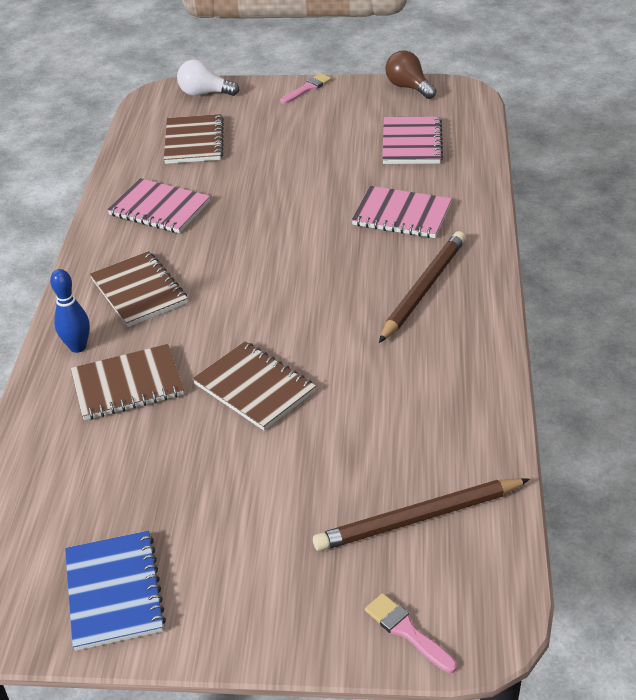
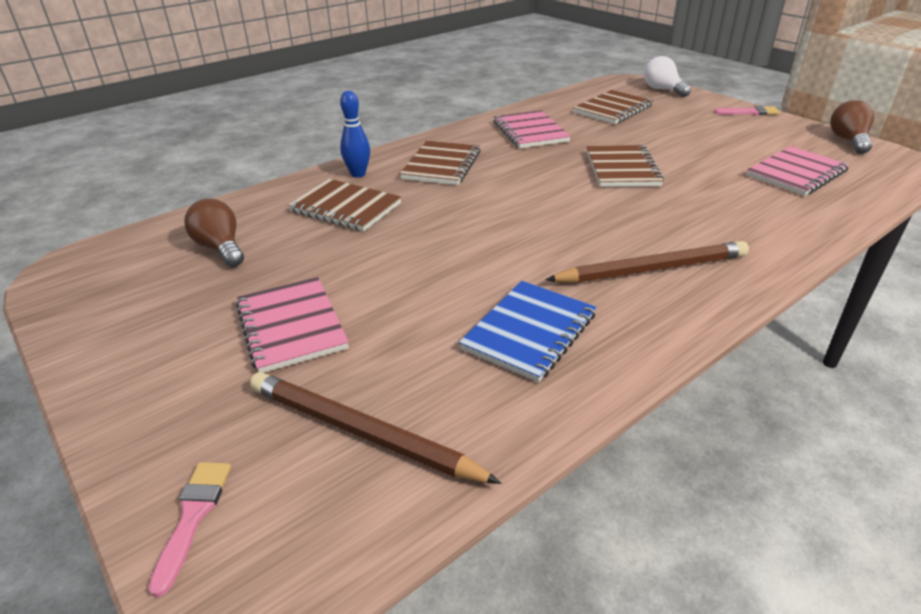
camera: 45 degrees right, 5 degrees down
(88, 492) = (220, 248): none -> brown light bulb
(114, 592) = (123, 312): blue notebook -> blue notebook (529, 332)
(254, 388) = (412, 255): brown notebook -> brown notebook (622, 169)
(402, 215) = (712, 213): pink notebook -> pink notebook (291, 326)

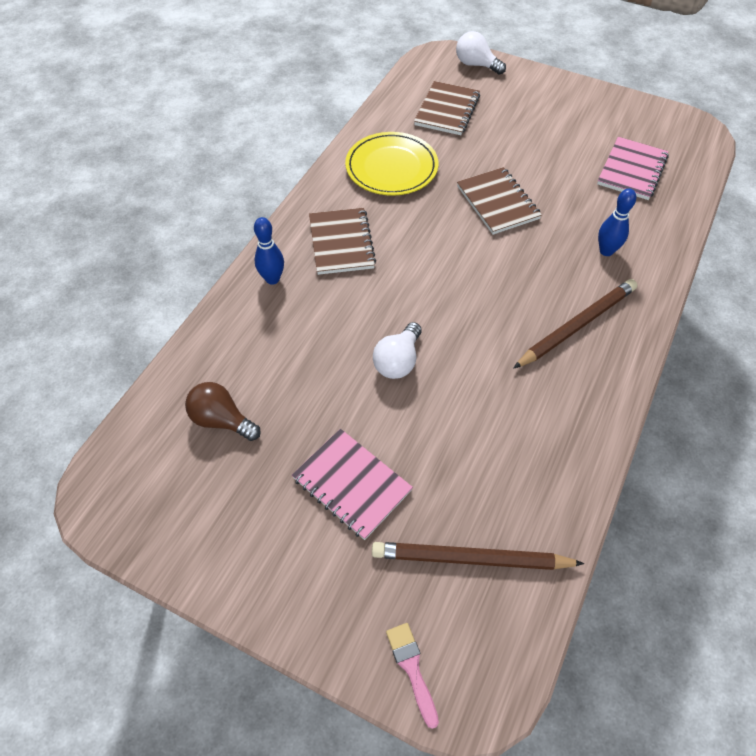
camera: 25 degrees left, 20 degrees up
(346, 207) = (294, 330): brown notebook -> none
(425, 249) = (398, 361): none -> white light bulb
(529, 332) = (526, 424): blue notebook -> none
(530, 132) = (391, 167): pink notebook -> yellow plate
(727, 222) = (606, 251): none -> blue bowling pin
(750, 112) = (564, 86): pink brush -> none
(848, 141) = (654, 111): brown light bulb -> none

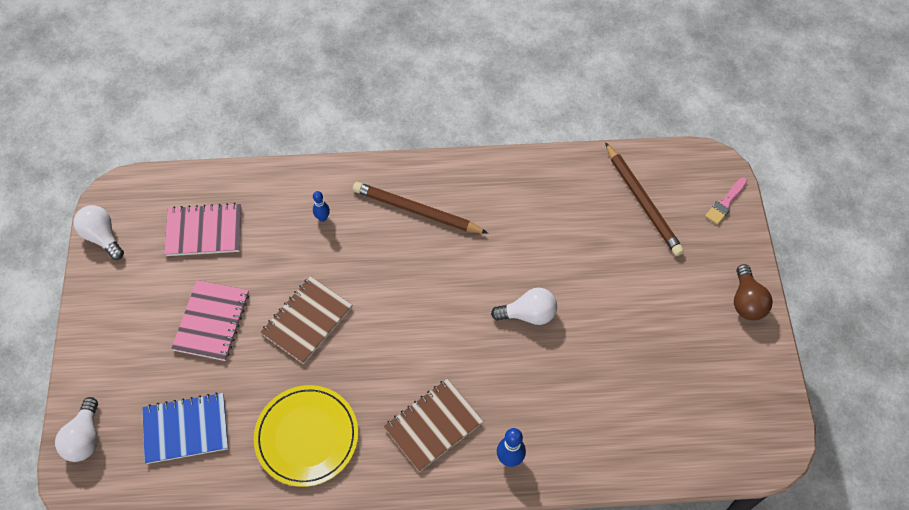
camera: 120 degrees left, 5 degrees up
(222, 420) = (661, 407): brown light bulb -> brown light bulb (746, 301)
(352, 484) = (645, 291): pink notebook -> pink notebook (212, 321)
(447, 110) = (186, 429): brown notebook -> blue notebook
(606, 251) = (322, 218): blue bowling pin -> blue bowling pin, size x0.66
(657, 113) = (102, 237): none -> white light bulb

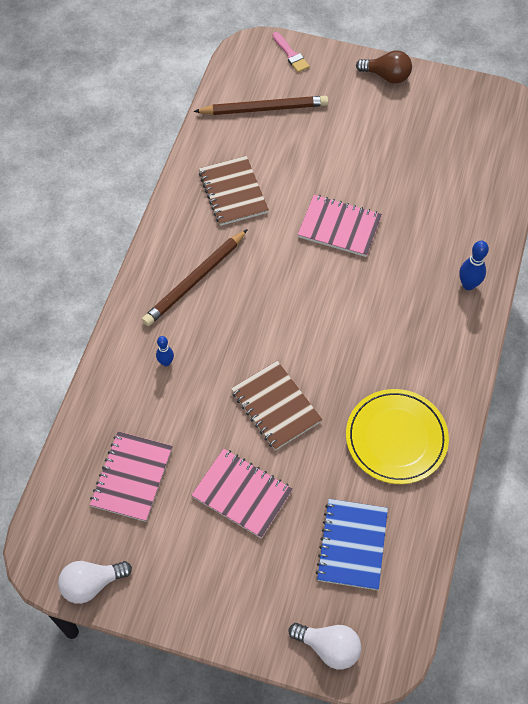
camera: 70 degrees left, 0 degrees up
(433, 425) = (419, 332): brown notebook -> brown notebook (233, 192)
(528, 314) = (339, 227): white light bulb -> pink notebook

